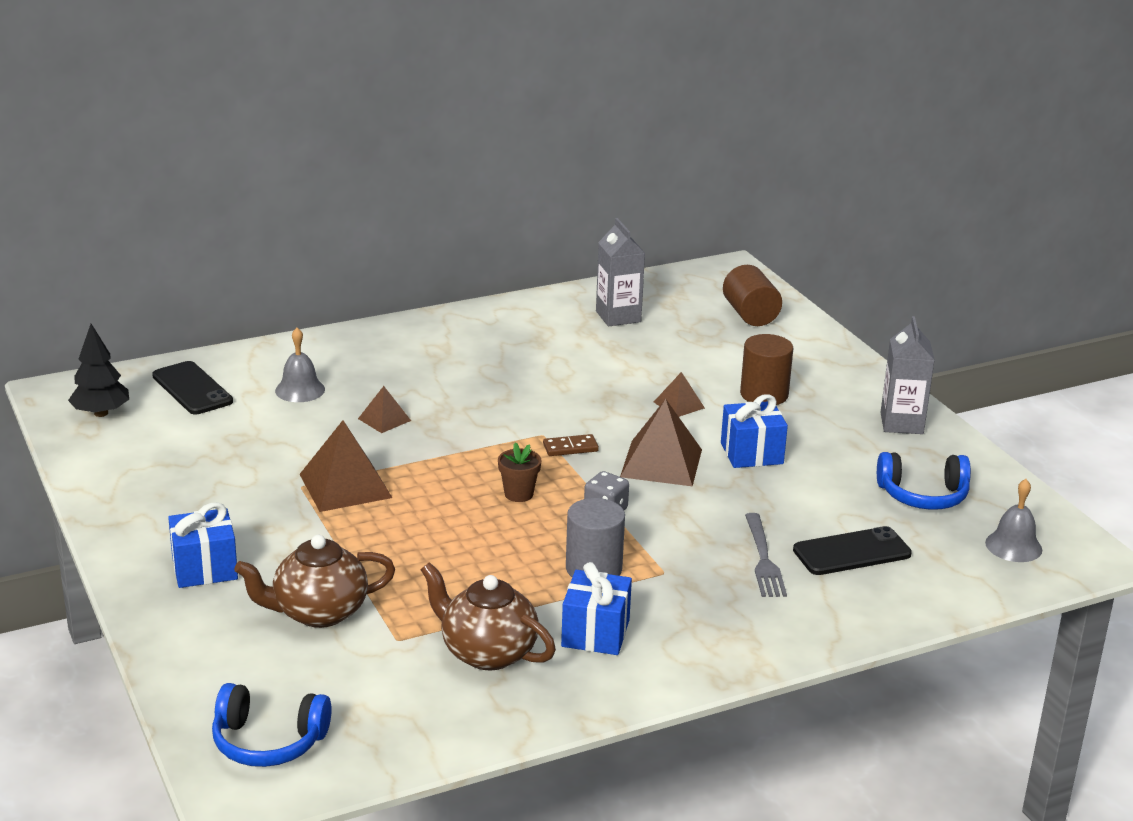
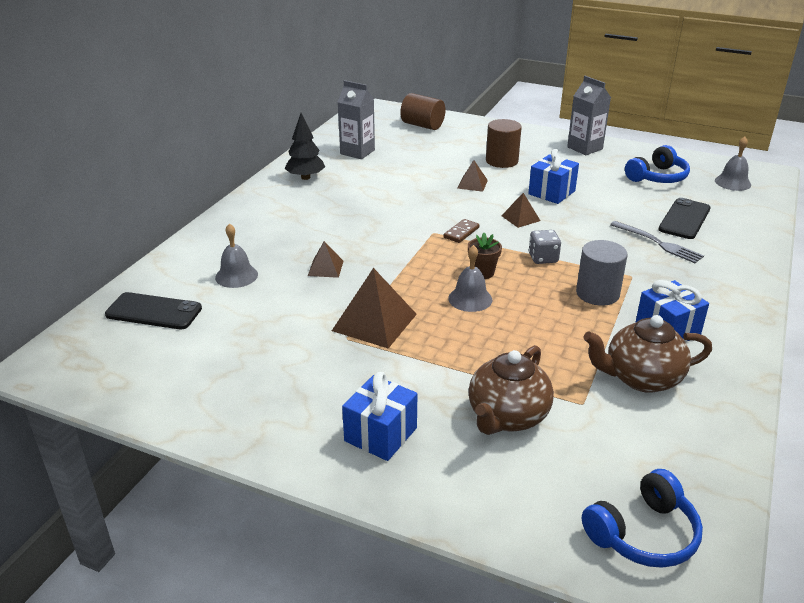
camera: 40 degrees left, 5 degrees up
(101, 413) = (106, 364): black tree -> black tree (305, 177)
(463, 510) = (470, 299): none -> grey bell
(661, 463) = (520, 218): brown pyramid -> brown pyramid, size x0.54

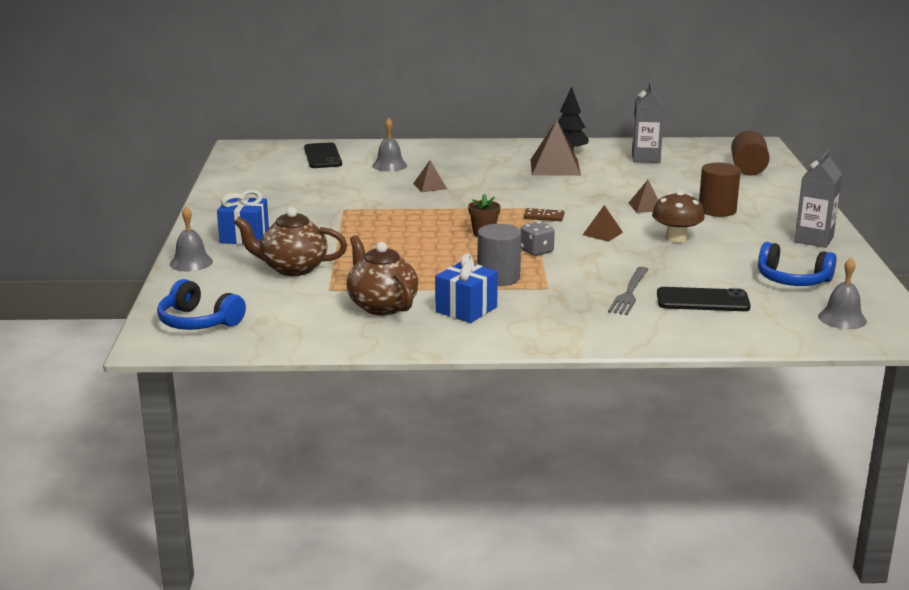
camera: 65 degrees right, 10 degrees down
(374, 322) = (372, 213): brown pyramid -> brown pyramid (555, 167)
(470, 299) = (437, 235): grey bell -> grey bell (191, 262)
(551, 192) = (676, 238): blue gift -> brown mushroom

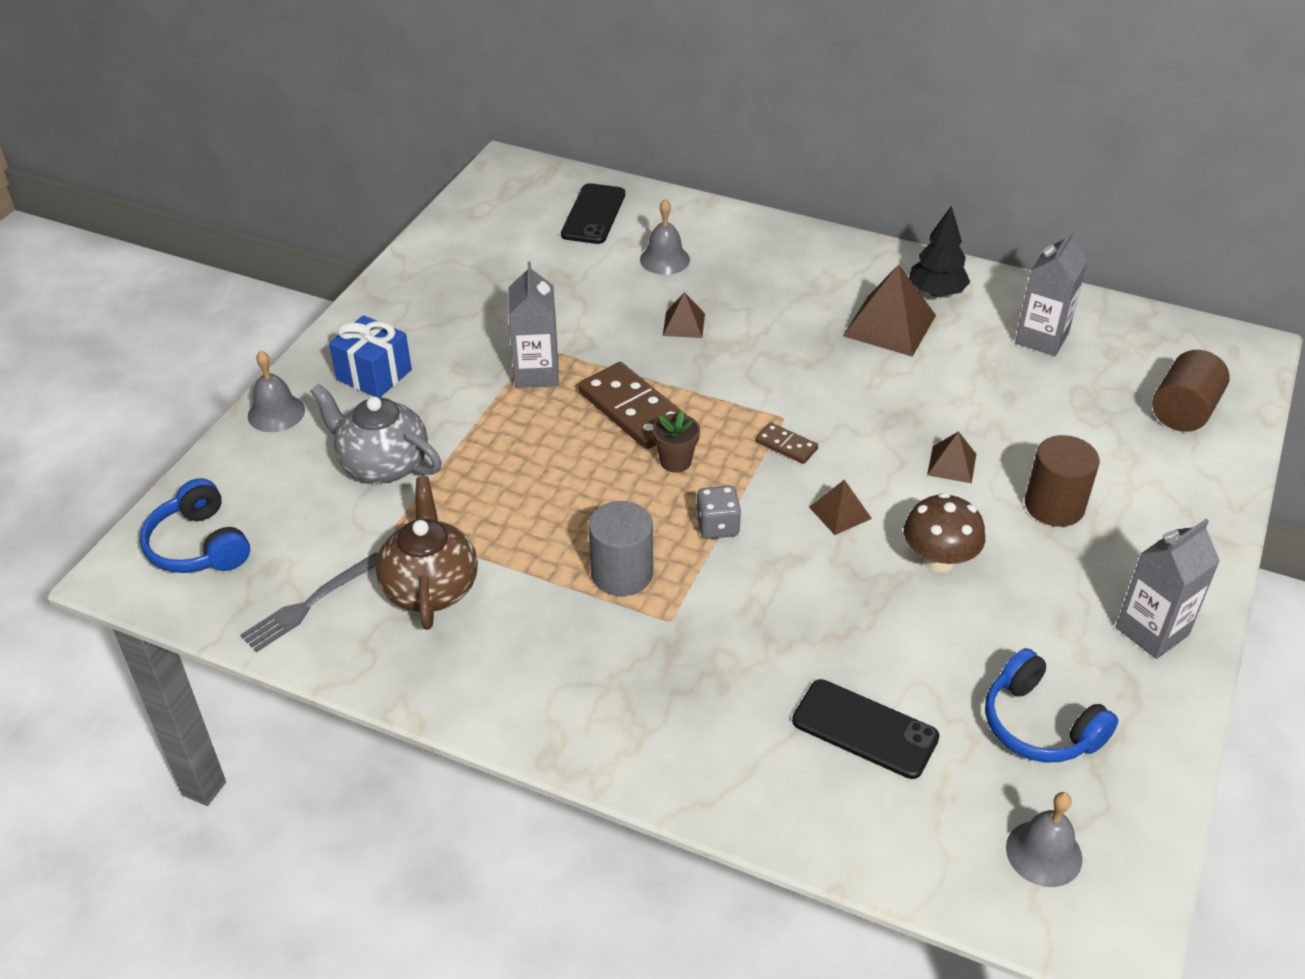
camera: 25 degrees right, 20 degrees up
(292, 268) = (383, 464): brown teapot -> grey teapot
(356, 218) = (536, 373): none -> grey carton
(435, 220) = (633, 409): none -> brown domino
(466, 309) = (528, 633): blue gift -> none
(629, 293) = (772, 674): grey fork -> grey fork (309, 605)

